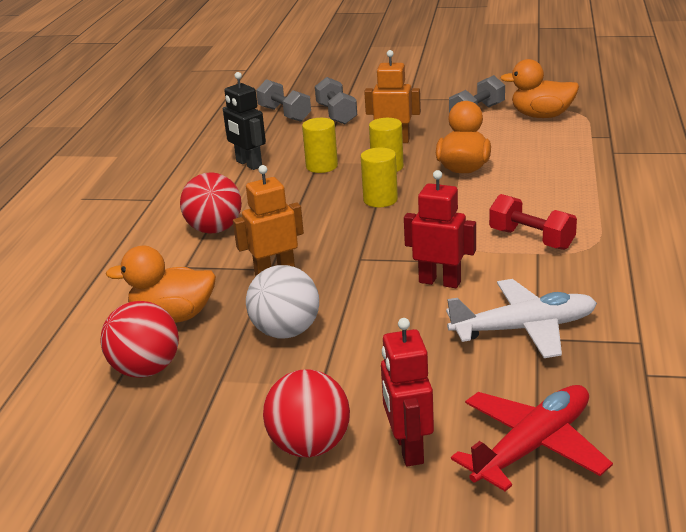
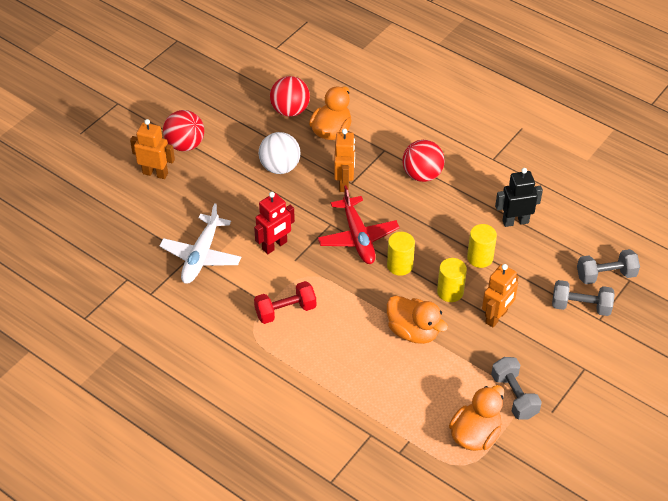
camera: 115 degrees right, 20 degrees up
(408, 449) = (155, 173): red robot -> orange robot
(533, 446) = (120, 212): red plane -> red plane (358, 237)

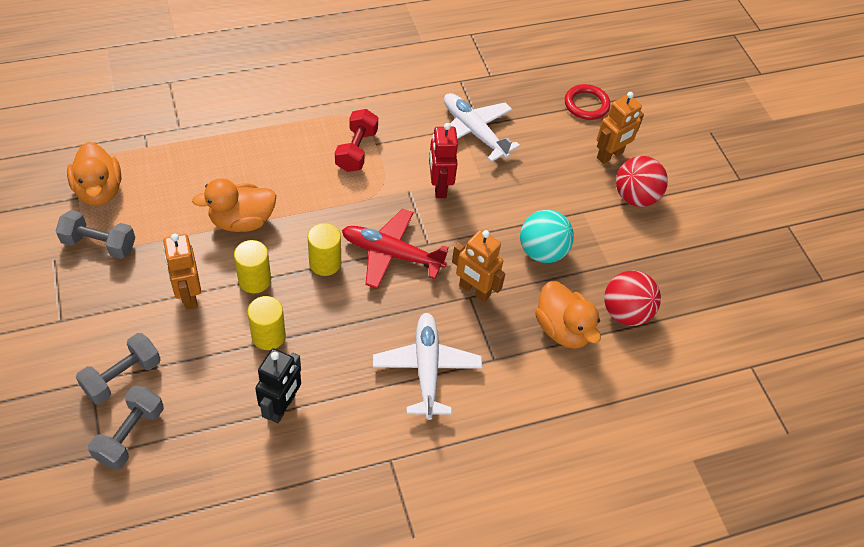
camera: 120 degrees right, 5 degrees up
(110, 209) = (586, 104): none -> red ring
(280, 167) = (542, 251): white ball -> turquoise ball
(422, 175) = (426, 368): red ball -> white plane

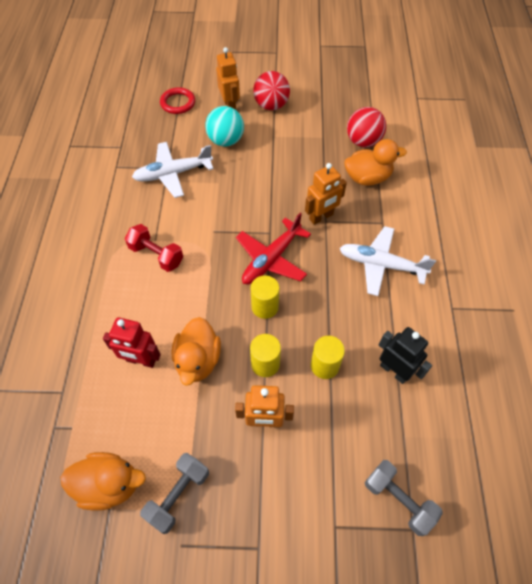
camera: 65 degrees left, 5 degrees up
(122, 377) = (337, 497): grey dumbbell -> none
(439, 187) = (217, 210): red robot -> red robot (141, 360)
(542, 251) = (300, 168): turquoise ball -> turquoise ball (226, 141)

